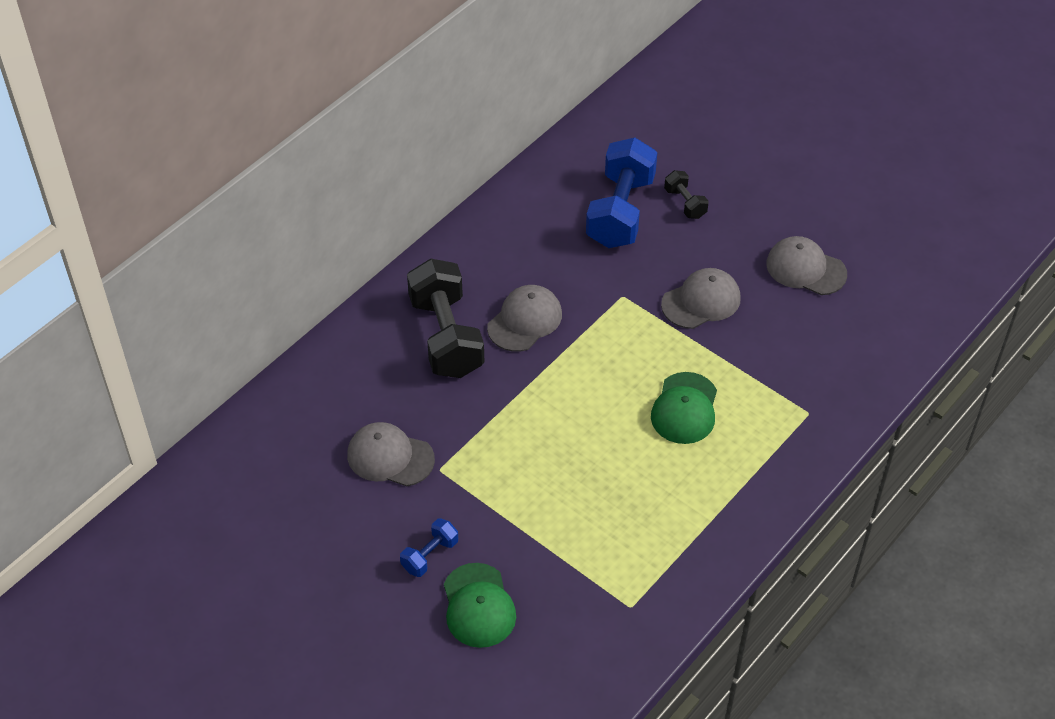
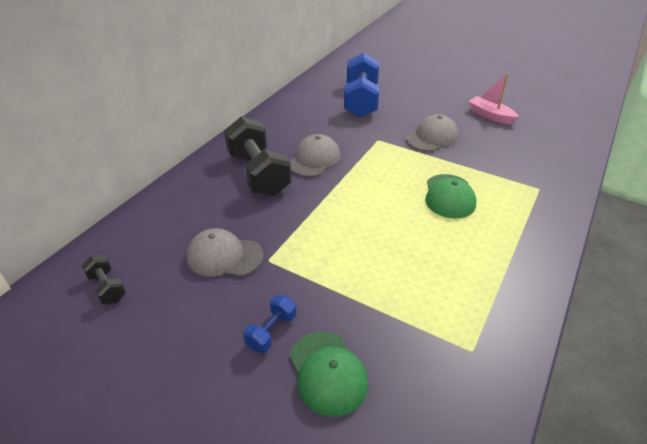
camera: 10 degrees left, 10 degrees down
(685, 203) = (399, 94): black dumbbell -> black dumbbell (107, 287)
(805, 269) = (490, 115): grey cap -> pink boat

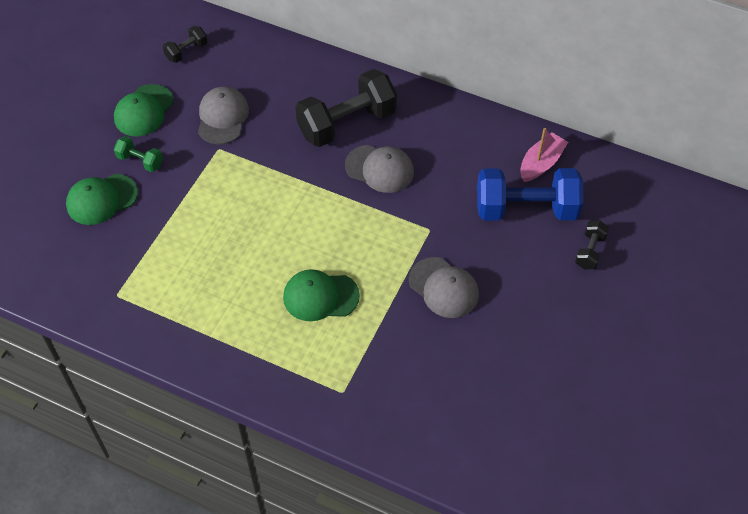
camera: 85 degrees right, 15 degrees up
(189, 329) = (144, 111): none -> green cap
(271, 331) = (140, 161): blue dumbbell -> green dumbbell
(396, 83) = (590, 251): none -> black dumbbell
(490, 115) = (513, 364): pink boat -> pink boat (541, 163)

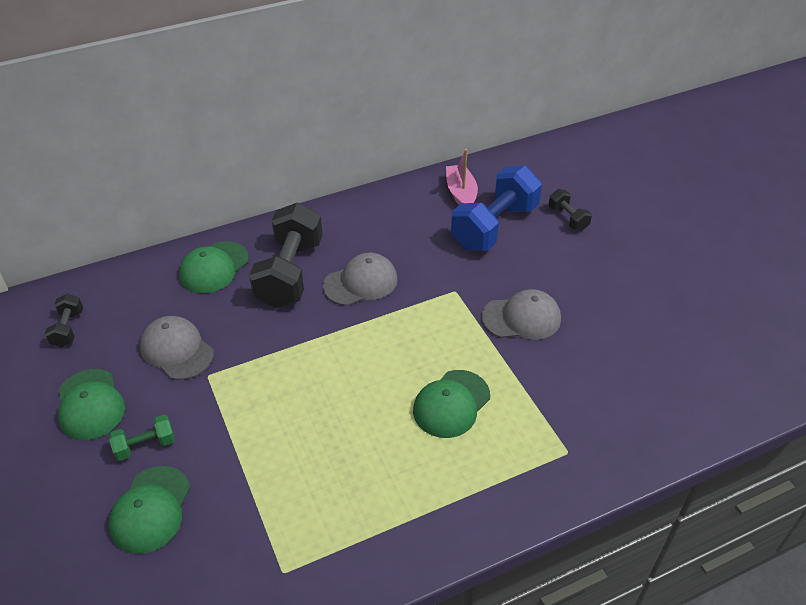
camera: 50 degrees left, 10 degrees down
(309, 79) = (214, 267): none -> green cap

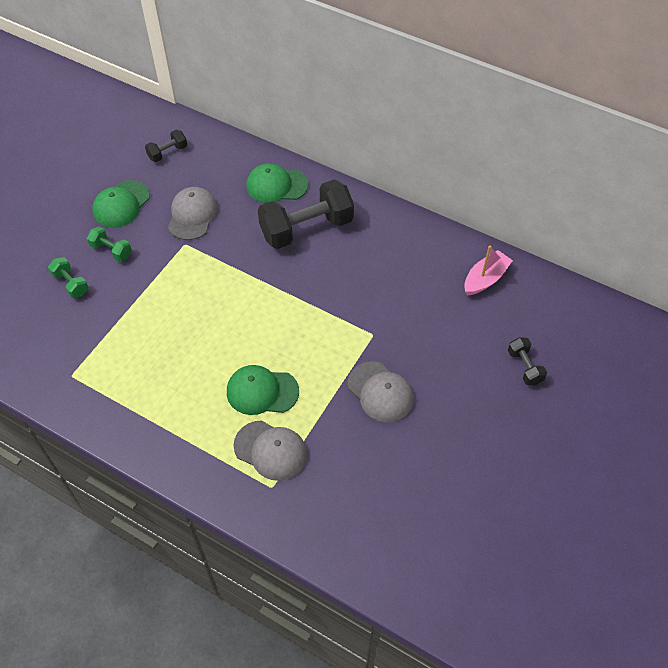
camera: 55 degrees right, 10 degrees up
(151, 509) = (71, 284): green cap -> green dumbbell
(361, 282) = (332, 273): grey cap -> grey cap (270, 450)
(494, 226) = (467, 321): blue dumbbell -> none
(568, 218) = (524, 367): black dumbbell -> black dumbbell turned 45 degrees counterclockwise

